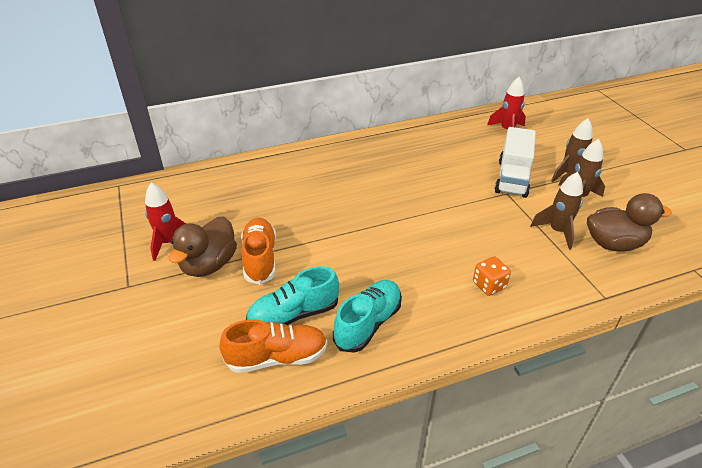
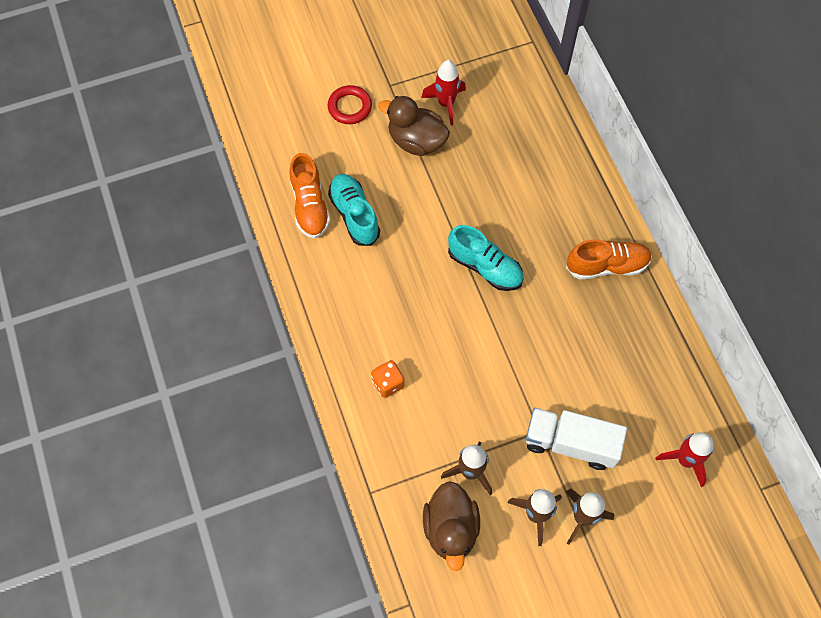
camera: 90 degrees right, 25 degrees up
(146, 321) = (350, 107): none -> red ring
(260, 258) = (424, 181): orange shoe -> orange shoe (607, 266)
(368, 323) = (343, 274): turquoise shoe -> turquoise shoe (485, 267)

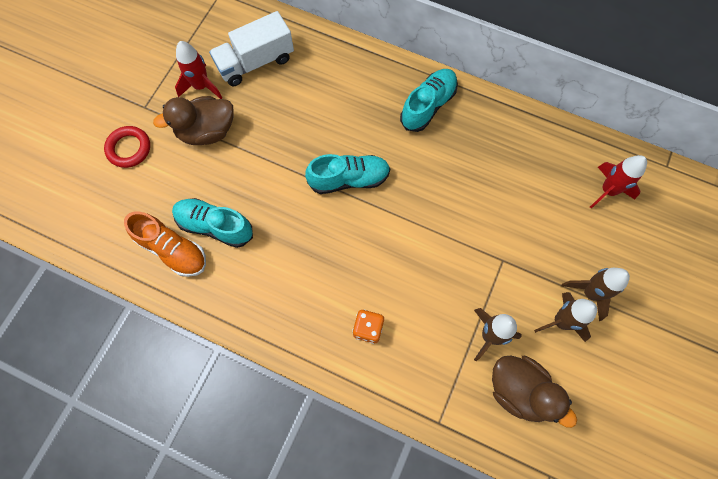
camera: 45 degrees left, 5 degrees up
(570, 443) = (531, 249): white truck -> white truck (255, 62)
(607, 266) = (428, 105): orange shoe -> turquoise shoe

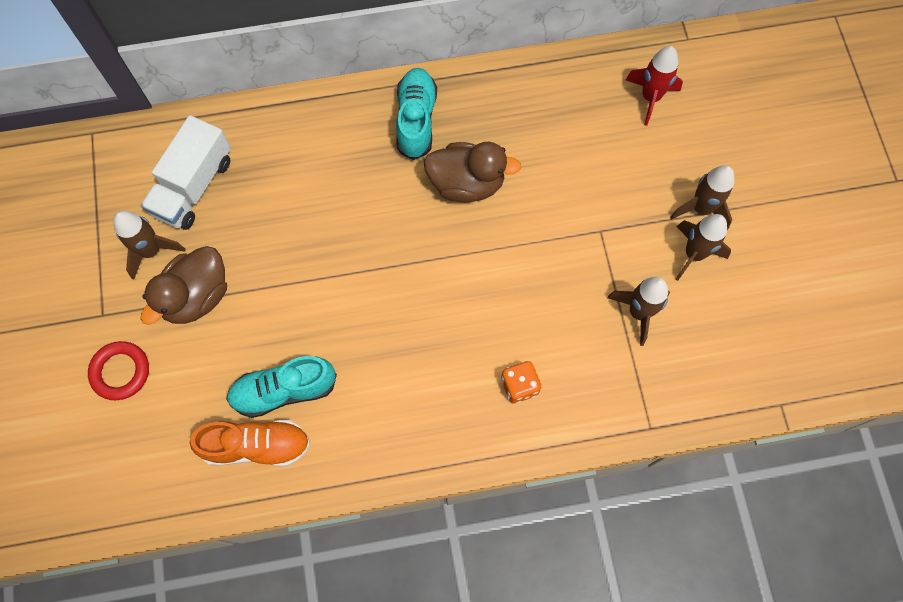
camera: 35 degrees left, 0 degrees up
(201, 86) = (151, 251): red rocket -> brown rocket
(349, 179) = (390, 248): turquoise shoe -> none
(519, 391) = (701, 345): brown duck -> brown duck (466, 183)

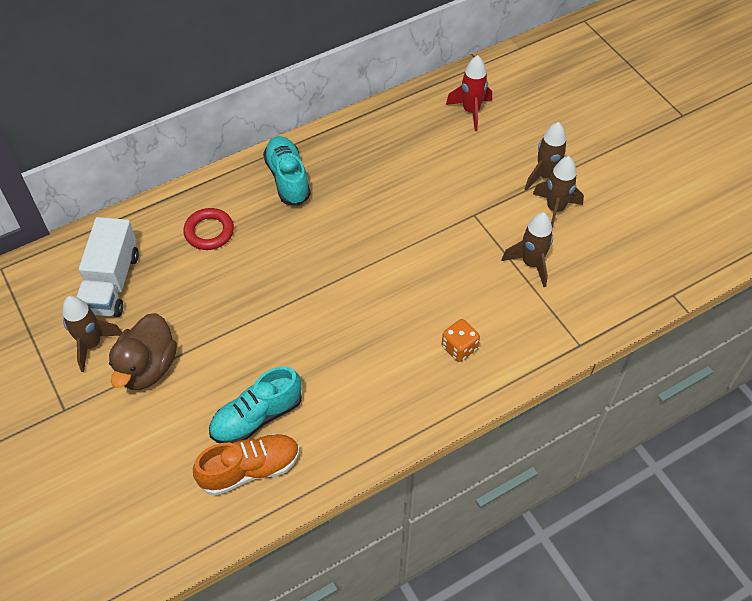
camera: 20 degrees left, 15 degrees down
(120, 372) = (99, 450): red ring -> red ring (209, 232)
(466, 183) = (350, 212): brown duck -> none

